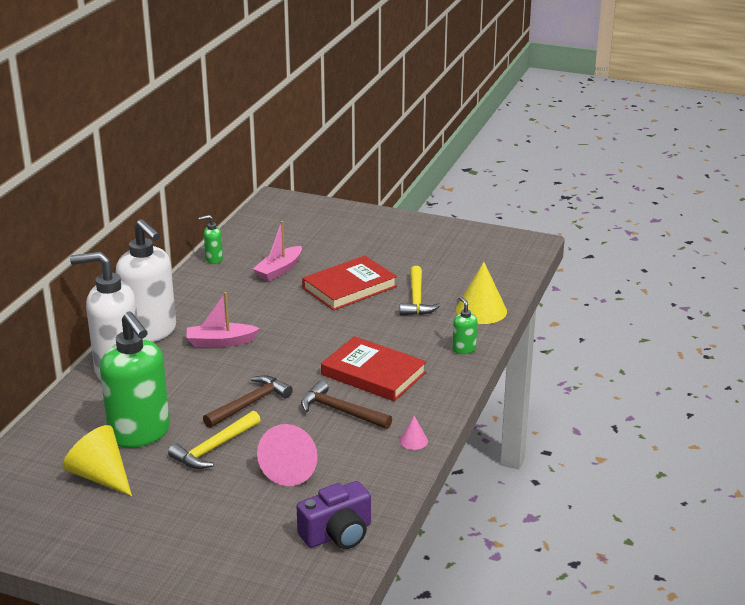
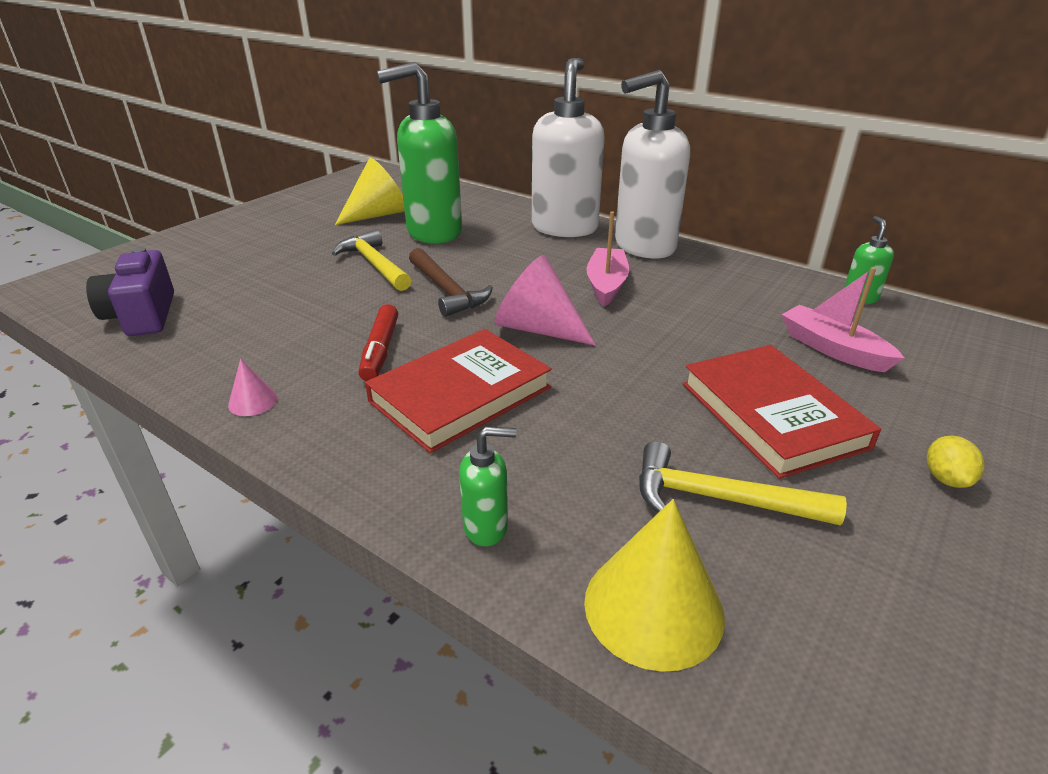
camera: 105 degrees right, 5 degrees up
(292, 468) = (290, 303): pink cone -> pink cone (537, 328)
(341, 411) = (380, 350): brown hammer -> red marker
(377, 253) = (946, 478): none -> yellow lemon

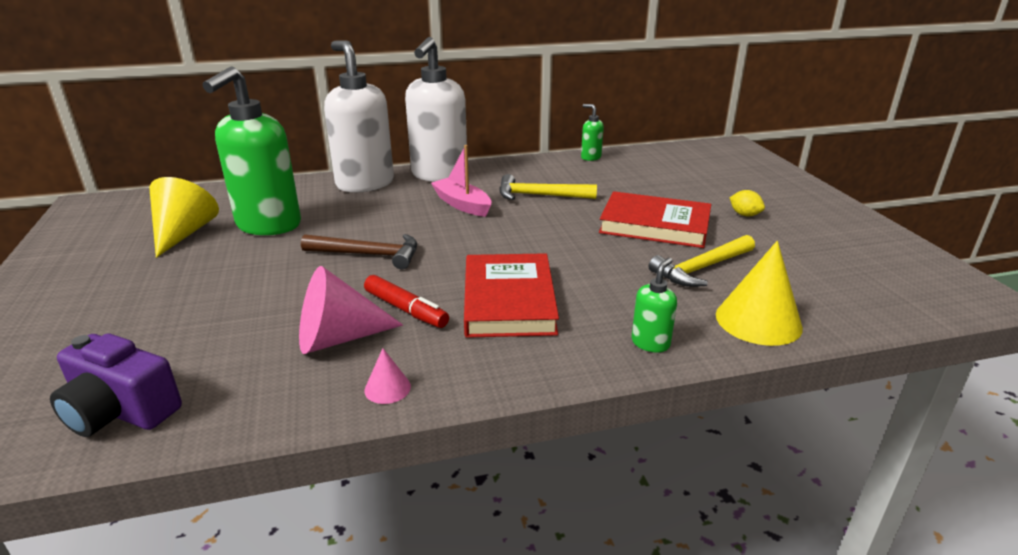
camera: 50 degrees left, 5 degrees down
(374, 264) = (269, 266): yellow hammer -> yellow hammer (540, 196)
(537, 328) = (475, 246): pink cone -> pink cone (338, 338)
(833, 349) = (623, 185): pink boat -> none

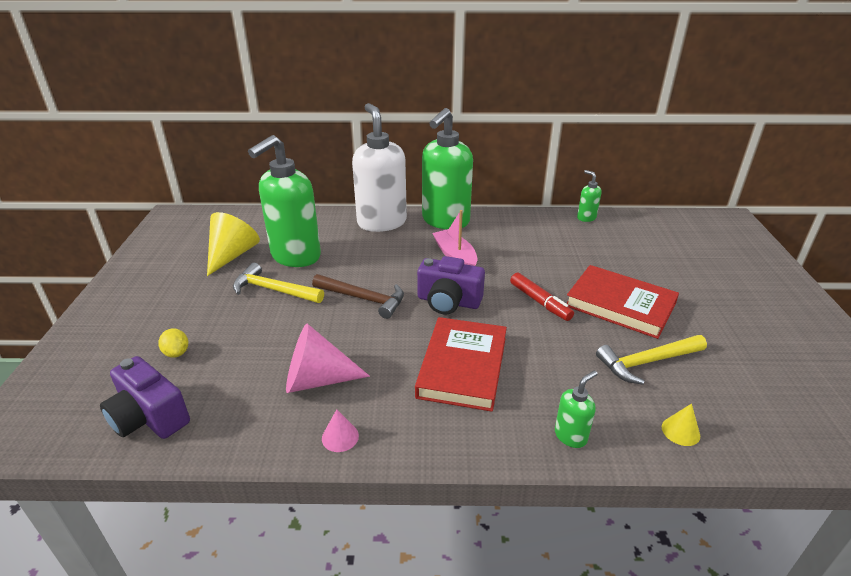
camera: 15 degrees right, 5 degrees up
(406, 309) = (376, 361): red marker -> red marker (540, 302)
(439, 175) = (445, 221): white soap dispenser -> green soap dispenser
(470, 245) = (448, 301): none -> purple camera
(540, 196) = (525, 256): yellow hammer -> yellow hammer (274, 290)
(744, 215) = (712, 306): yellow lemon -> yellow lemon (177, 353)
(758, 320) = (680, 431): yellow cone -> yellow cone, size x0.48

